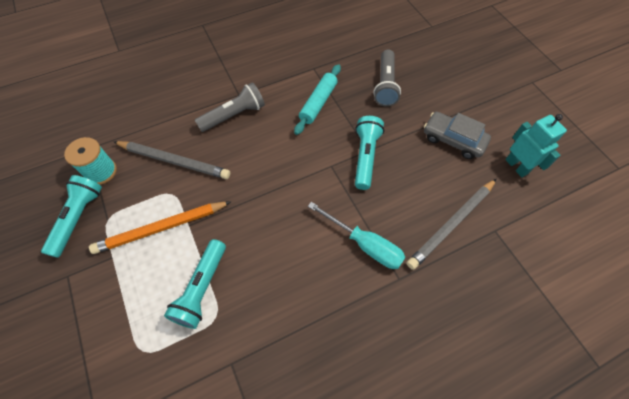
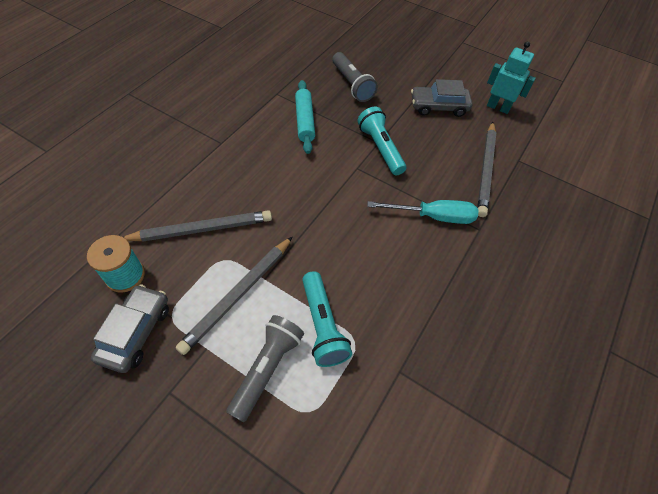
camera: 35 degrees left, 5 degrees down
(78, 218) = (135, 332): turquoise flashlight -> grey car
(161, 228) = (238, 295): orange pencil -> grey pencil
(234, 115) = (231, 163): grey flashlight -> grey flashlight (267, 369)

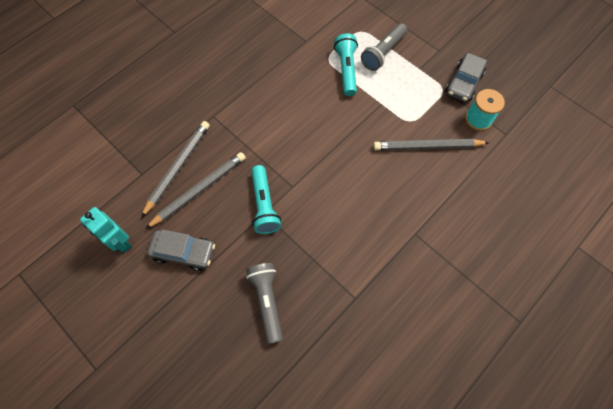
camera: 165 degrees left, 10 degrees up
(238, 295) = (399, 95): grey pencil -> grey pencil (199, 190)
(305, 121) = (330, 251): turquoise rolling pin -> none
(433, 216) = (244, 131): turquoise screwdriver -> none

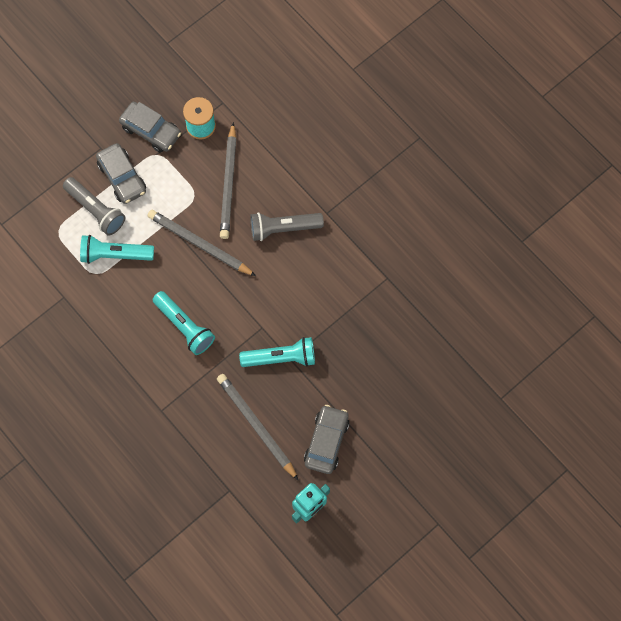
camera: 85 degrees left, 5 degrees up
(178, 167) = (225, 450): grey pencil -> grey pencil (199, 244)
(267, 301) = (384, 360): grey flashlight -> grey flashlight (283, 228)
(288, 125) = (184, 326): none -> turquoise flashlight
(416, 67) = (122, 177): none -> grey car

